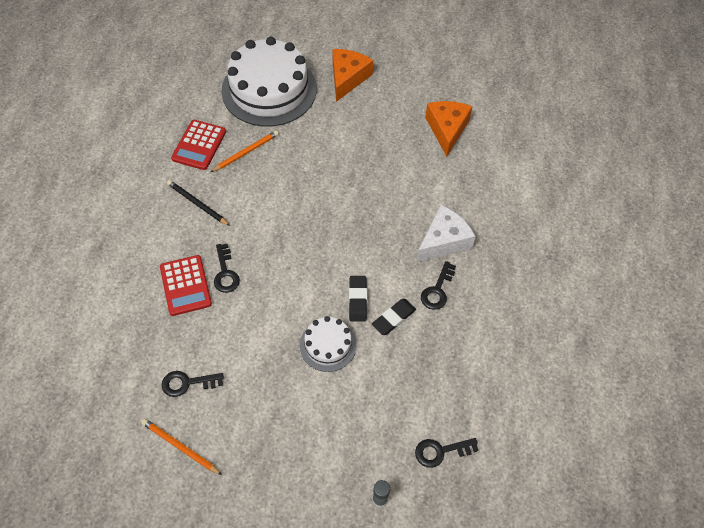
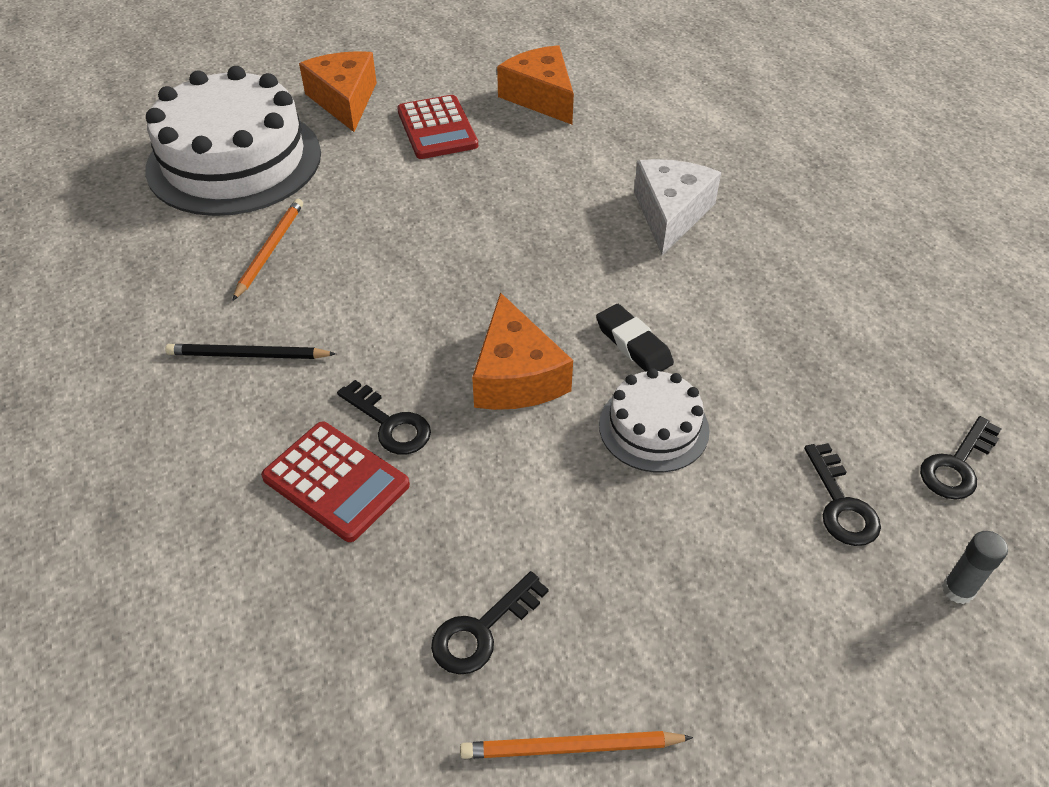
camera: 35 degrees left, 10 degrees down
(199, 145) = (178, 277): red calculator -> red calculator (437, 128)
(294, 283) = (516, 376): none -> orange cheese
(393, 318) = (707, 338): black eraser -> none
(437, 290) = (726, 272): black key -> black key (841, 504)

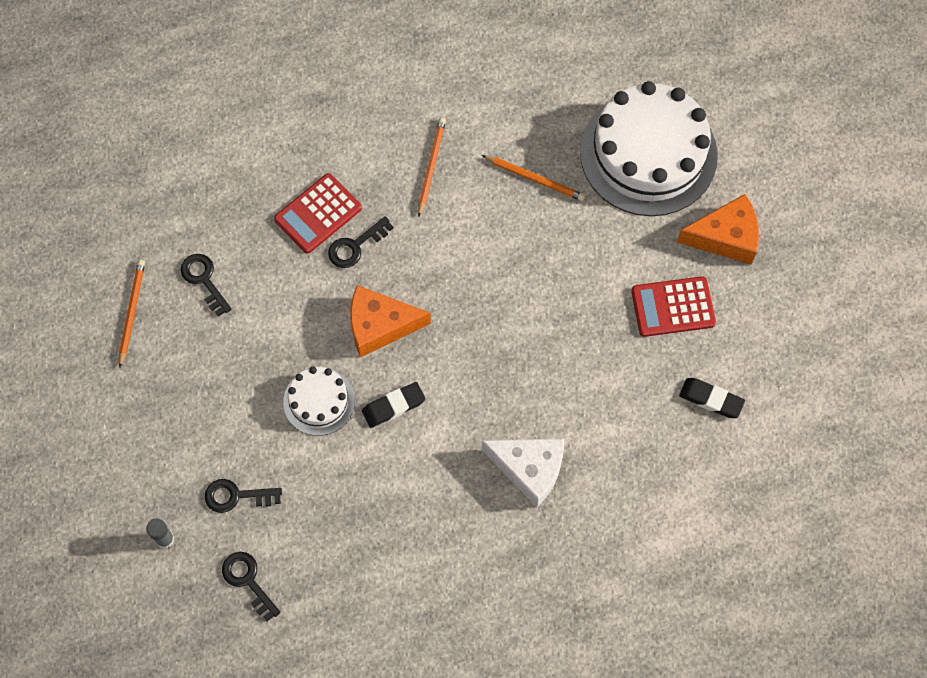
camera: 100 degrees right, 20 degrees up
(248, 355) = (431, 166): black pencil -> orange pencil
(541, 97) = (711, 399): orange cheese -> black eraser

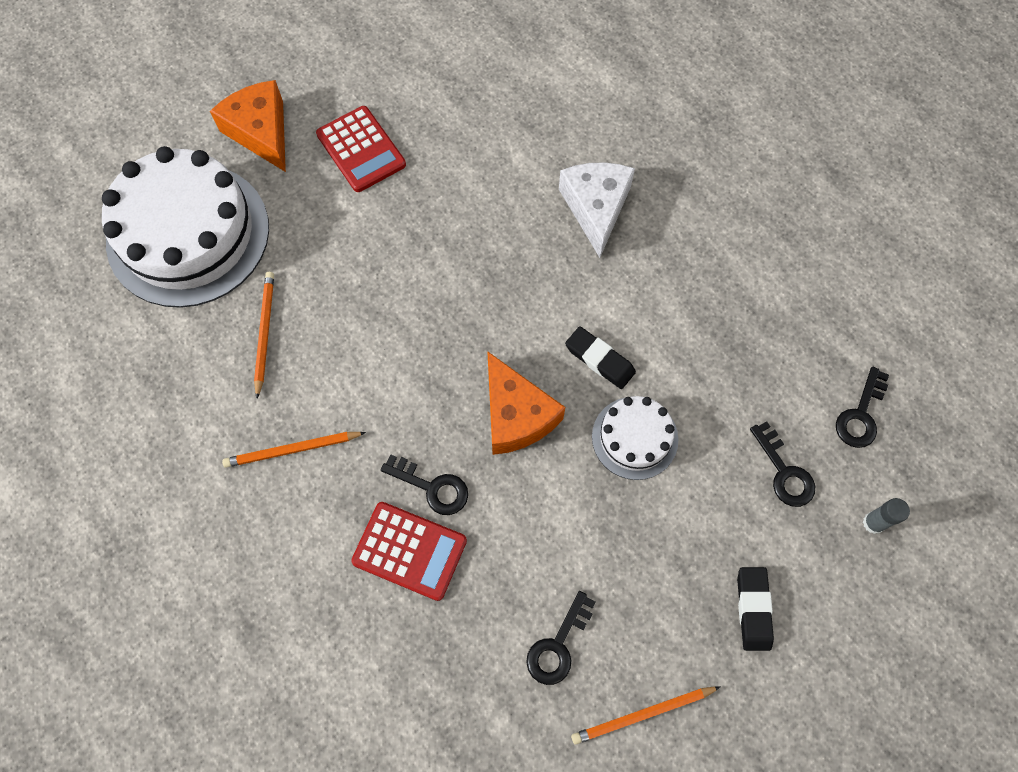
camera: 115 degrees left, 0 degrees up
(711, 399) = (444, 86): black eraser -> black eraser (753, 609)

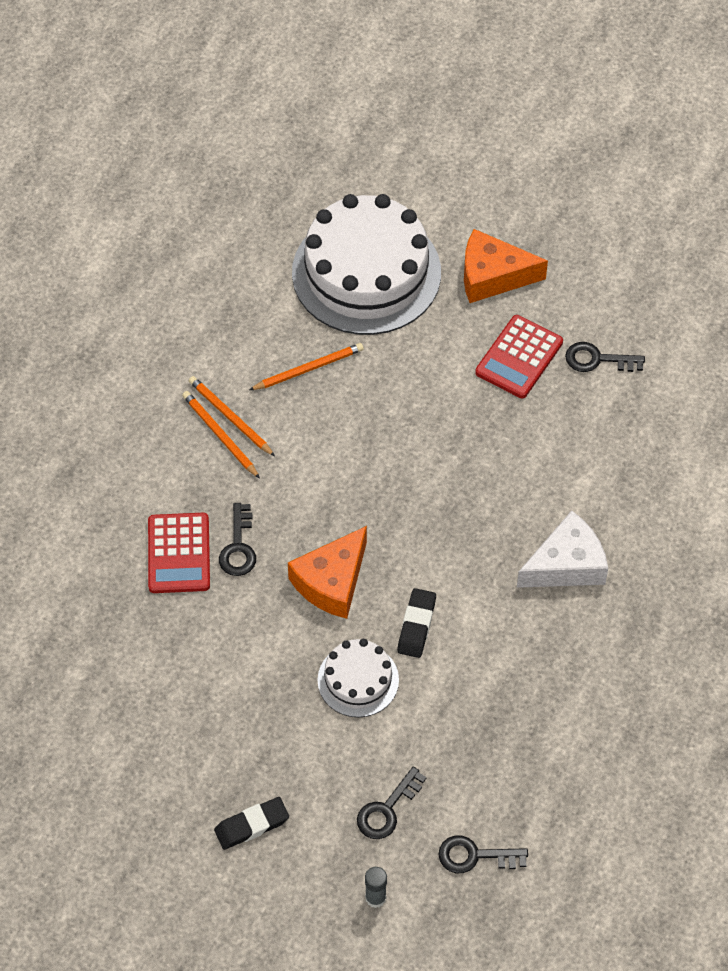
camera: 65 degrees right, 10 degrees down
(261, 132) = (492, 276): orange cheese -> orange cheese turned 120 degrees counterclockwise
(558, 645) = (154, 690): black key -> black key (597, 359)
(642, 714) = (127, 772): orange pencil -> orange pencil (230, 417)

